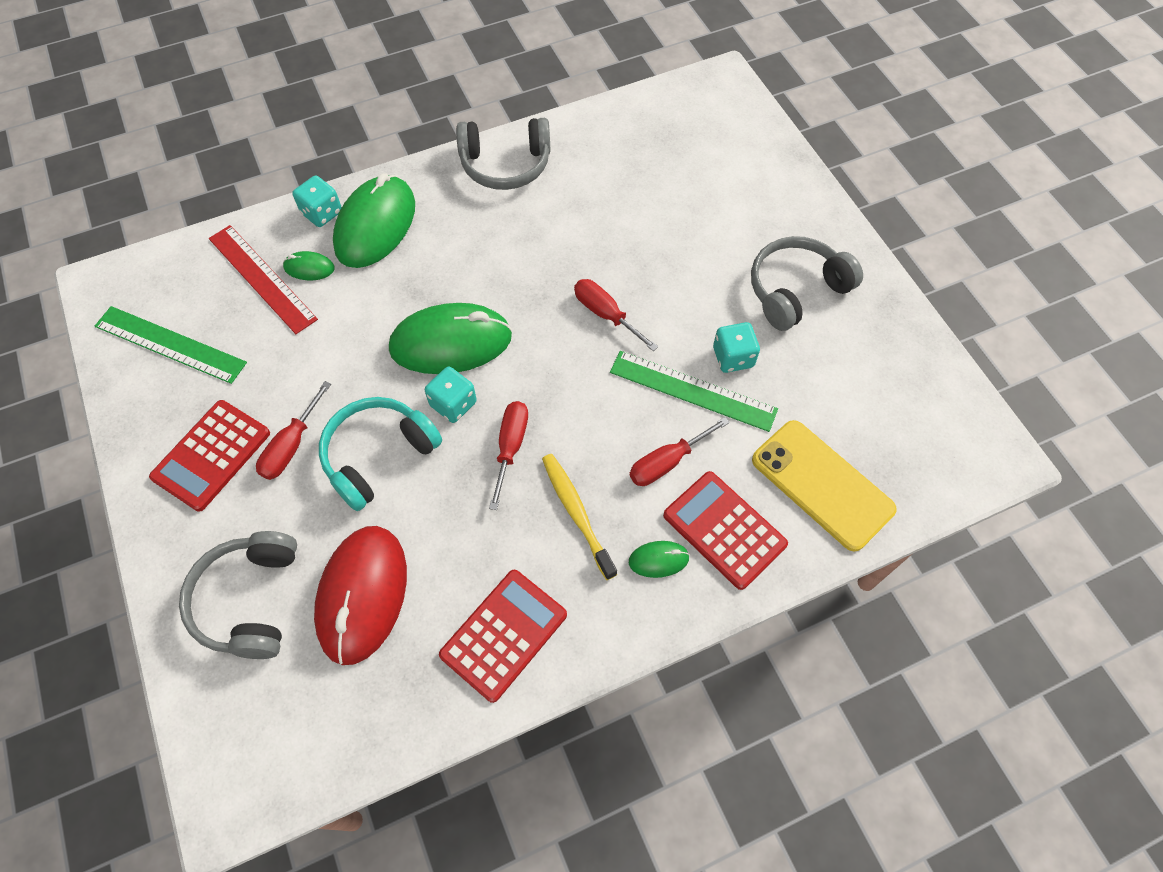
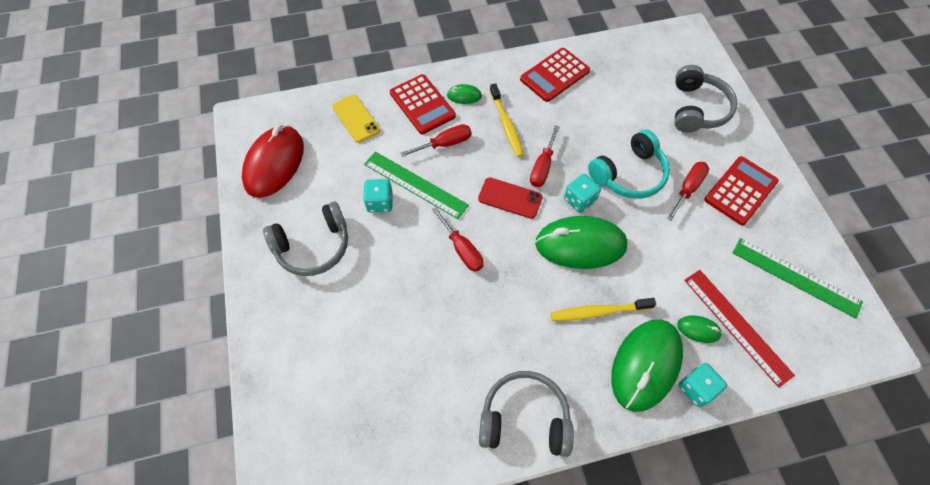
camera: 170 degrees left, 0 degrees up
(362, 595) = (632, 102): red mouse -> red mouse (274, 164)
(428, 269) = (598, 312): none -> yellow toothbrush
(553, 391) = (510, 198): none -> red phone
(822, 485) = (356, 118): yellow phone -> yellow phone, size x0.66

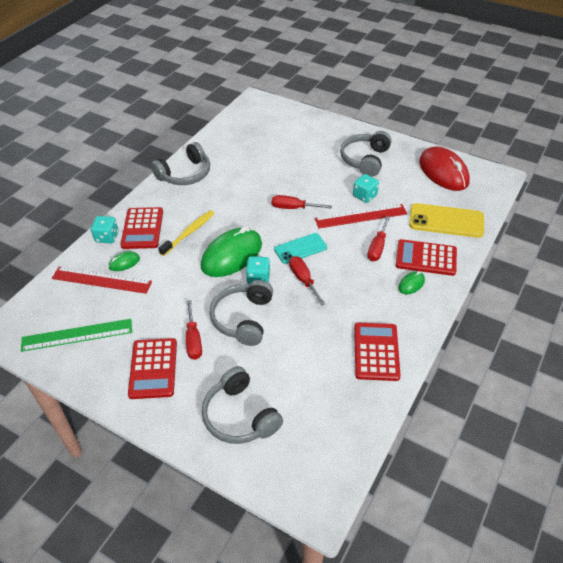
camera: 135 degrees right, 15 degrees down
(356, 118) = (446, 221): yellow phone -> yellow phone, size x1.51
(415, 184) = (360, 216): green ruler -> red ruler
(506, 125) = (359, 287): yellow toothbrush -> none
(510, 198) = (300, 248): red phone -> turquoise phone
(629, 174) = (243, 318): turquoise headphones -> grey headphones
(645, 365) = (142, 228): green mouse -> red calculator

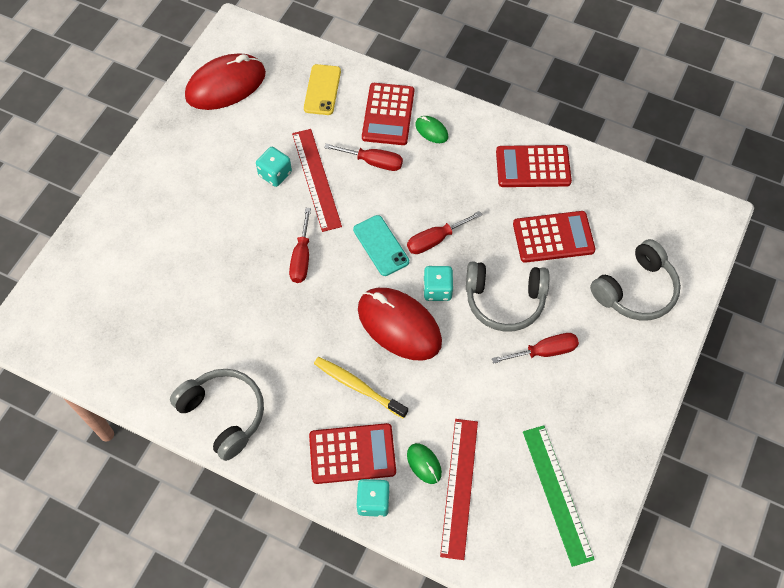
camera: 95 degrees left, 15 degrees up
(153, 368) = (592, 389): red calculator -> red calculator (553, 237)
(232, 255) = (399, 325): green mouse -> red mouse
(365, 159) = (195, 173): grey headphones -> none
(446, 221) = (322, 90): yellow phone -> yellow phone, size x0.66

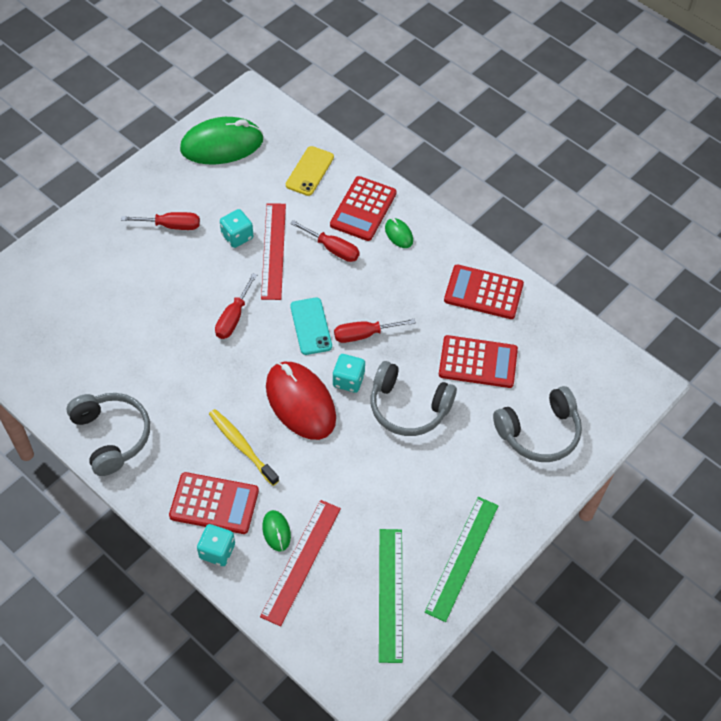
camera: 15 degrees right, 5 degrees down
(226, 85) = (222, 145): red mouse -> green mouse
(544, 351) = (428, 464): red screwdriver -> red screwdriver (171, 226)
(611, 436) = (462, 557): none -> green ruler

